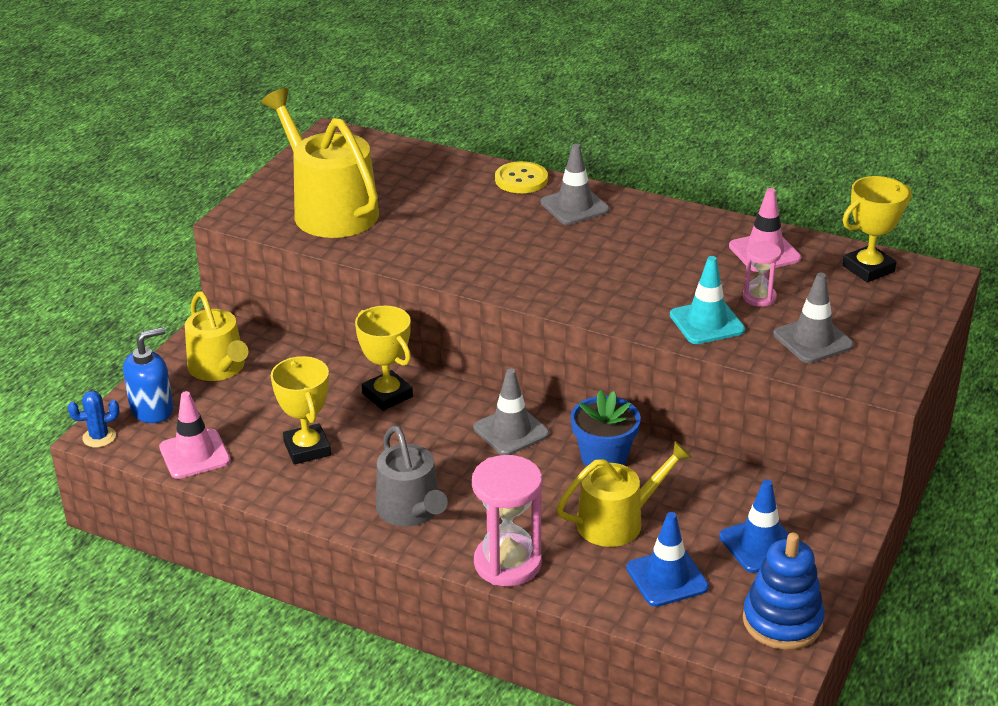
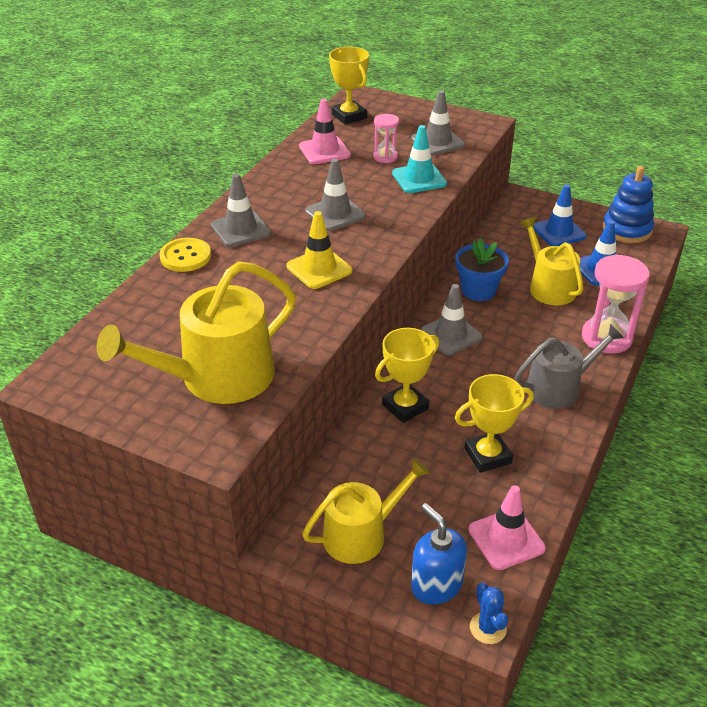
camera: 90 degrees left, 5 degrees up
(501, 256) = (319, 268): none -> yellow traffic cone
(613, 263) = (335, 214): none -> grey traffic cone

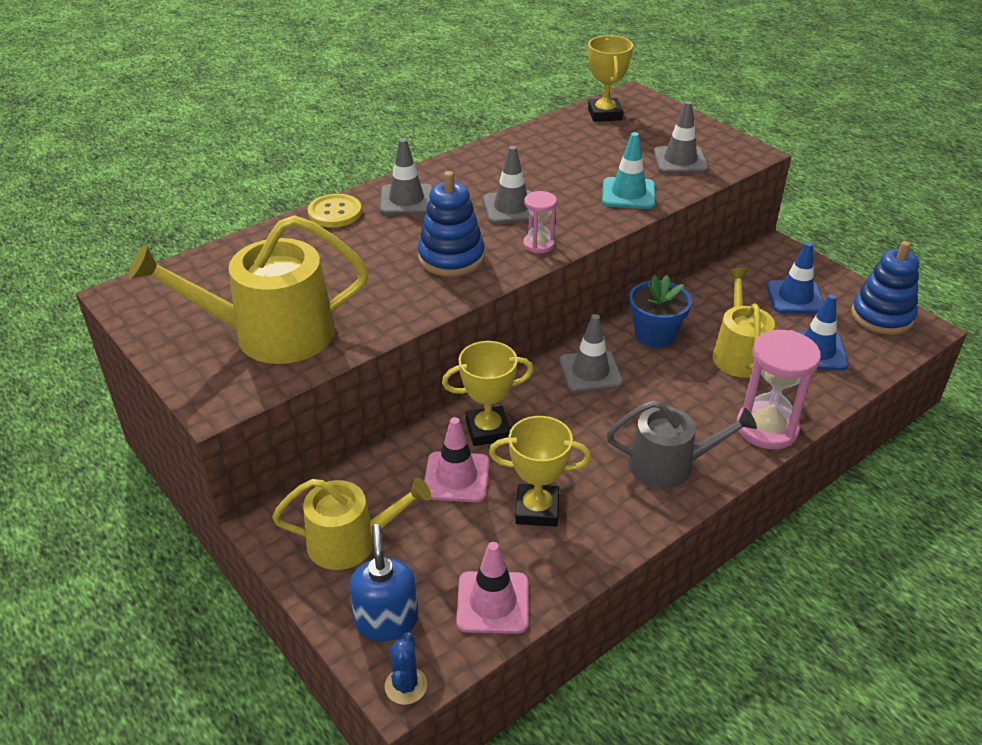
camera: 25 degrees right, 0 degrees up
(319, 268) = (451, 258): yellow traffic cone -> blue stacking toy
(324, 151) = (551, 143): pink traffic cone -> pink traffic cone (456, 477)
(385, 157) = (610, 163): pink hourglass -> pink hourglass (538, 245)

